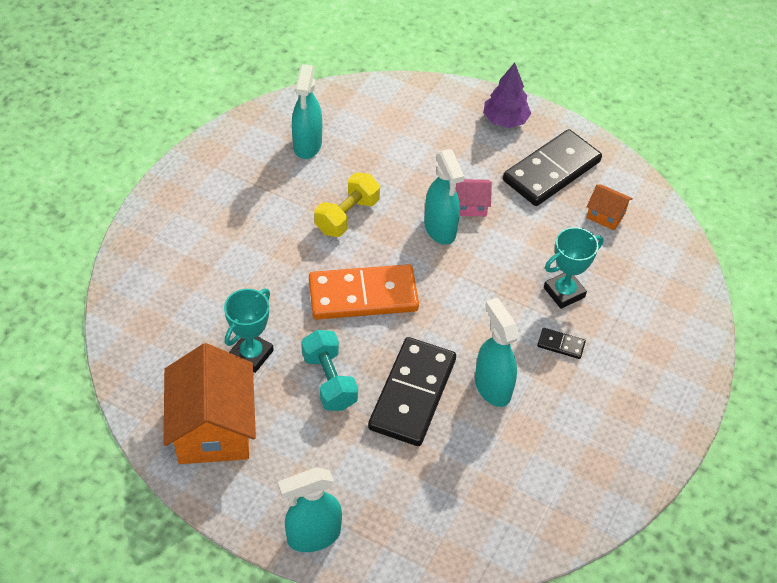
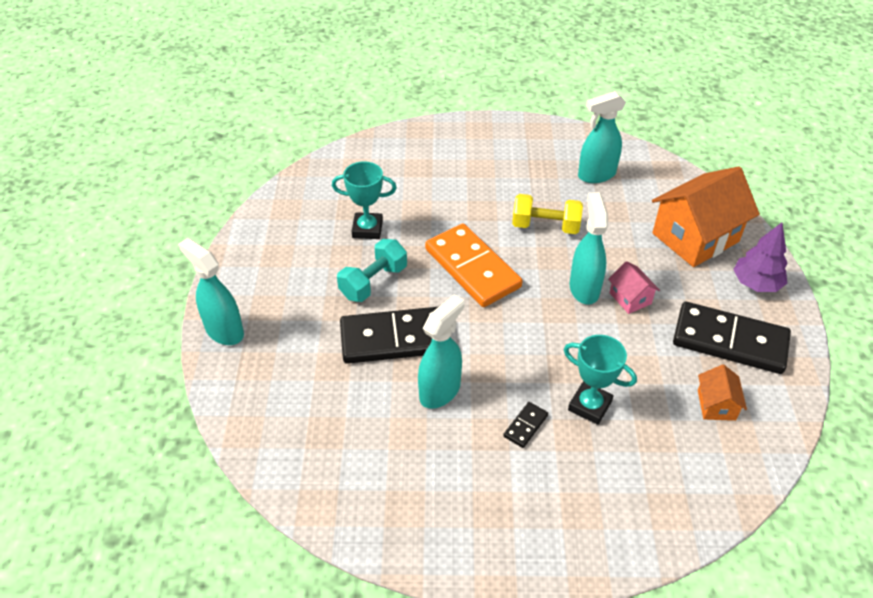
camera: 65 degrees right, 5 degrees down
(213, 428) = (288, 237): orange house -> orange house (695, 237)
(440, 229) = (584, 288): turquoise spray bottle -> turquoise spray bottle turned 135 degrees clockwise
(561, 345) = (525, 426): black domino -> black domino turned 45 degrees clockwise

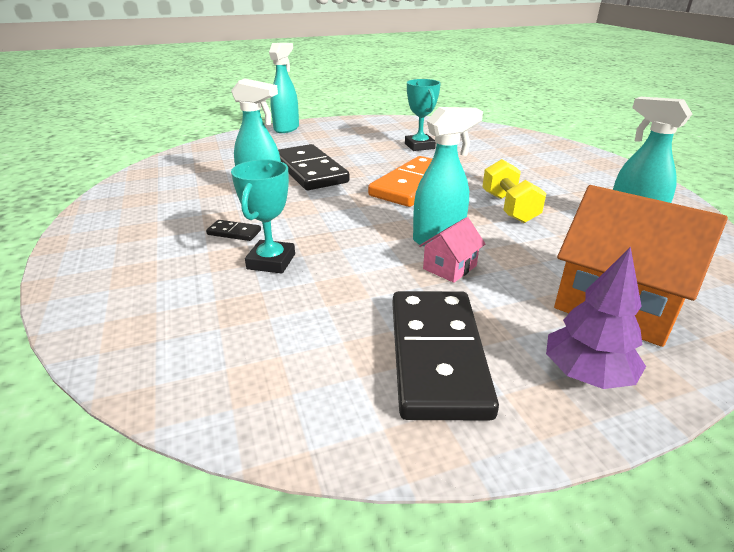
camera: 70 degrees right, 15 degrees down
(373, 282) = (364, 156): turquoise dumbbell -> none
(716, 405) = (307, 353): orange house -> none

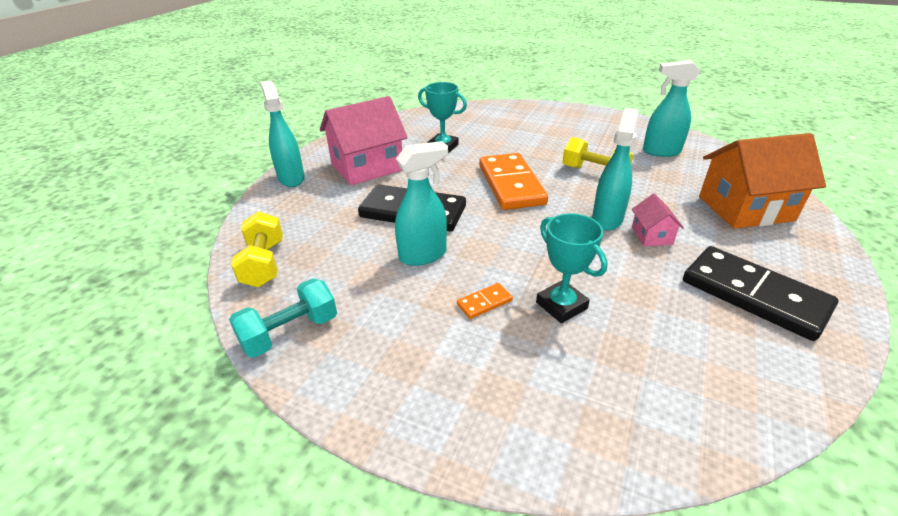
camera: 45 degrees left, 5 degrees up
(127, 191) = (290, 332): none -> turquoise dumbbell
(184, 159) = (264, 264): none -> yellow dumbbell
(234, 232) = (484, 302): black domino -> orange domino
(341, 139) = (367, 167): none -> pink house
(586, 374) = (805, 256): purple tree -> none

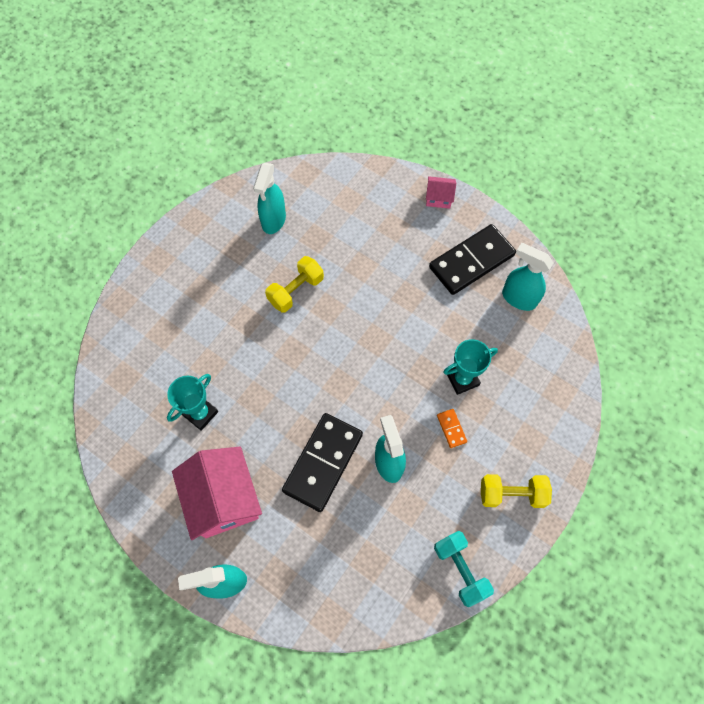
camera: 80 degrees left, 30 degrees up
(264, 264) = (374, 598): yellow dumbbell -> yellow dumbbell (511, 494)
(511, 184) = (297, 367): orange domino -> none
(607, 219) = (369, 310): turquoise spray bottle -> turquoise spray bottle (518, 298)
(651, 235) = (398, 289): pink house -> pink house (438, 198)
(745, 208) = (378, 209): orange house -> none

